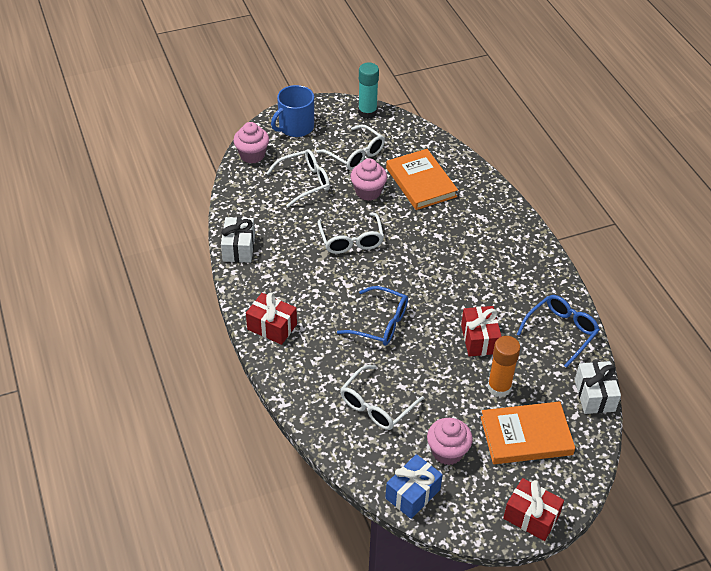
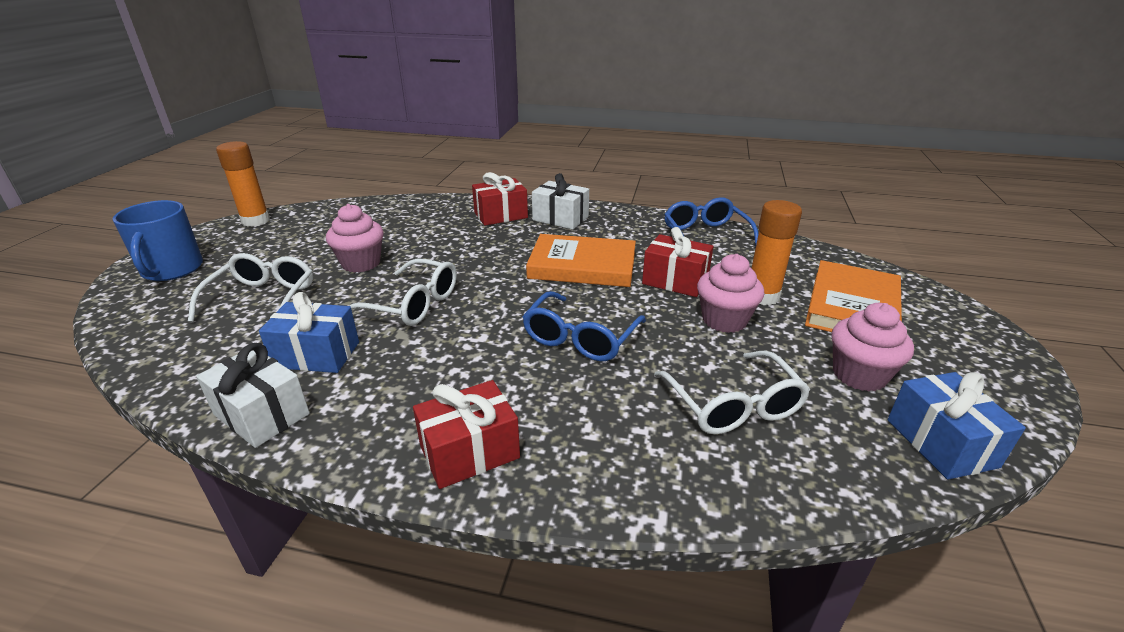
camera: 55 degrees left, 15 degrees down
(252, 155) = (135, 321): pink cupcake -> pink cupcake (724, 320)
(285, 235) = (317, 355): none -> blue gift
(356, 155) = (295, 249): white glasses -> none
(367, 112) = (255, 221): turquoise glue stick -> orange glue stick
(380, 323) = (580, 338): blue glasses -> blue glasses turned 150 degrees clockwise
(421, 182) = (404, 230): orange book -> orange book (582, 266)
(531, 517) = (999, 353): red gift -> red gift (501, 215)
(594, 395) = (808, 249): white gift -> white gift (560, 218)

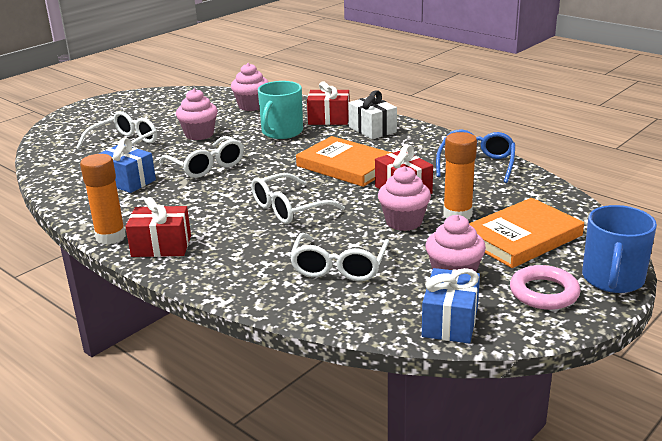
camera: 30 degrees right, 5 degrees down
(171, 270) = (89, 117): blue mug -> blue mug (612, 279)
(255, 221) = (159, 94): orange glue stick -> orange glue stick (110, 237)
(261, 414) = (77, 203): white gift -> none
(394, 216) = (251, 106): none -> pink cupcake
(463, 240) = (281, 132): none -> turquoise mug
(580, 338) = (288, 209): blue glasses -> white glasses
(961, 368) = (544, 292): none -> pink ring

